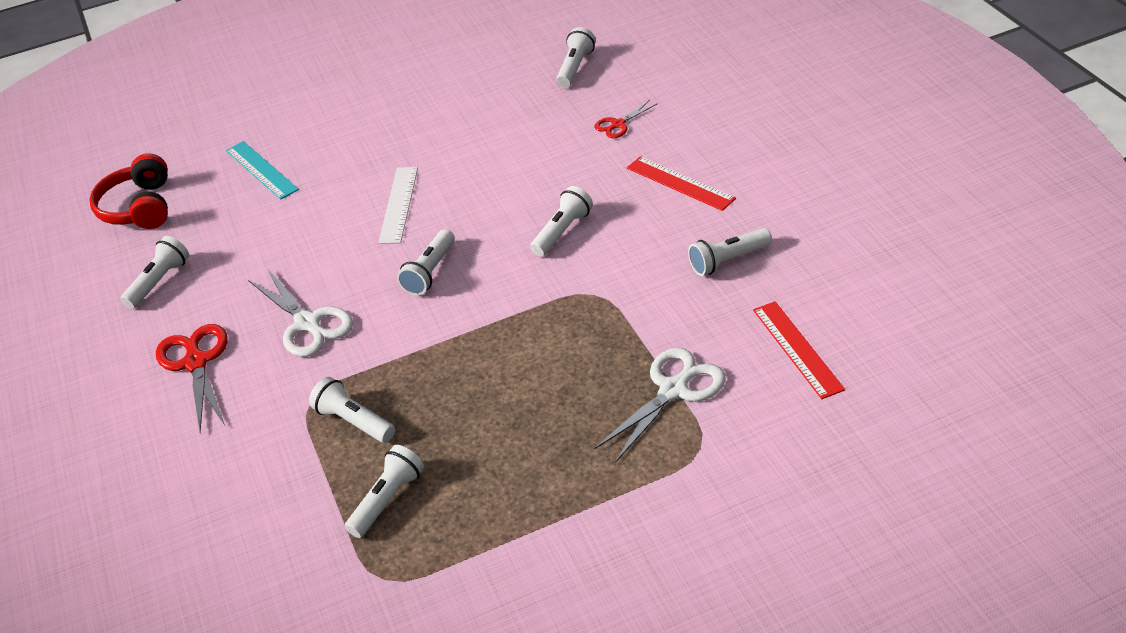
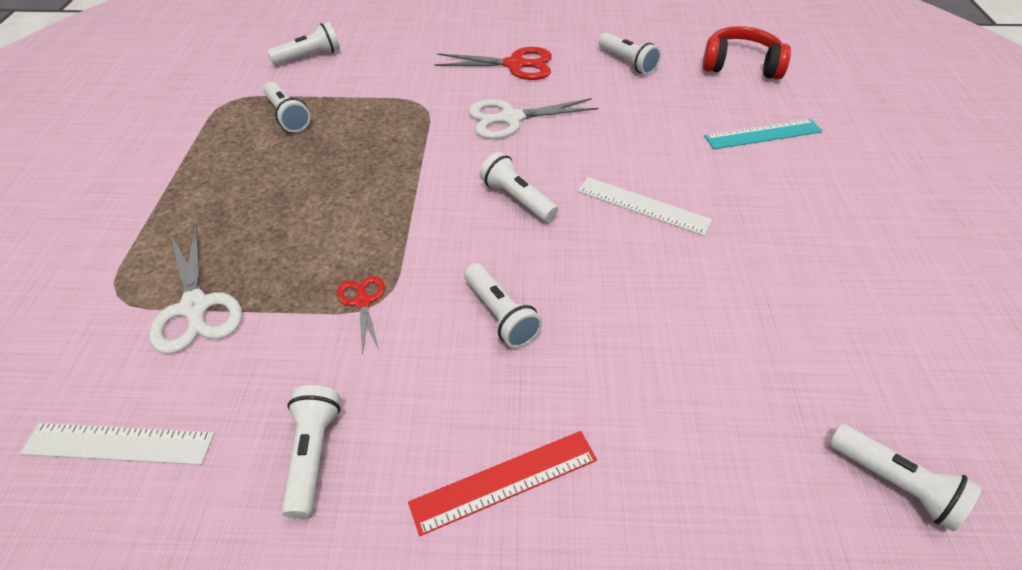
camera: 110 degrees right, 5 degrees up
(353, 421) = (378, 118): white flashlight -> white flashlight (309, 56)
(618, 124) = (696, 470): red scissors -> red scissors (363, 301)
(797, 349) = (119, 444): red ruler -> white ruler

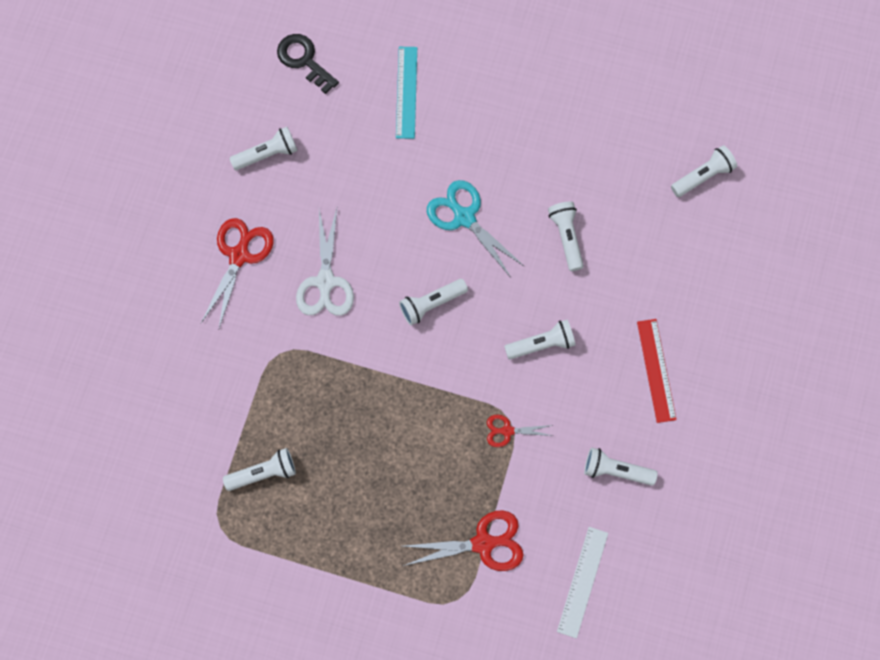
camera: 75 degrees left, 25 degrees up
(195, 308) = (484, 543): white scissors -> red scissors
(309, 56) = (159, 448): white flashlight -> white flashlight (566, 237)
(643, 206) = (464, 217): white ruler -> turquoise scissors
(740, 66) = (304, 60): red headphones -> black key

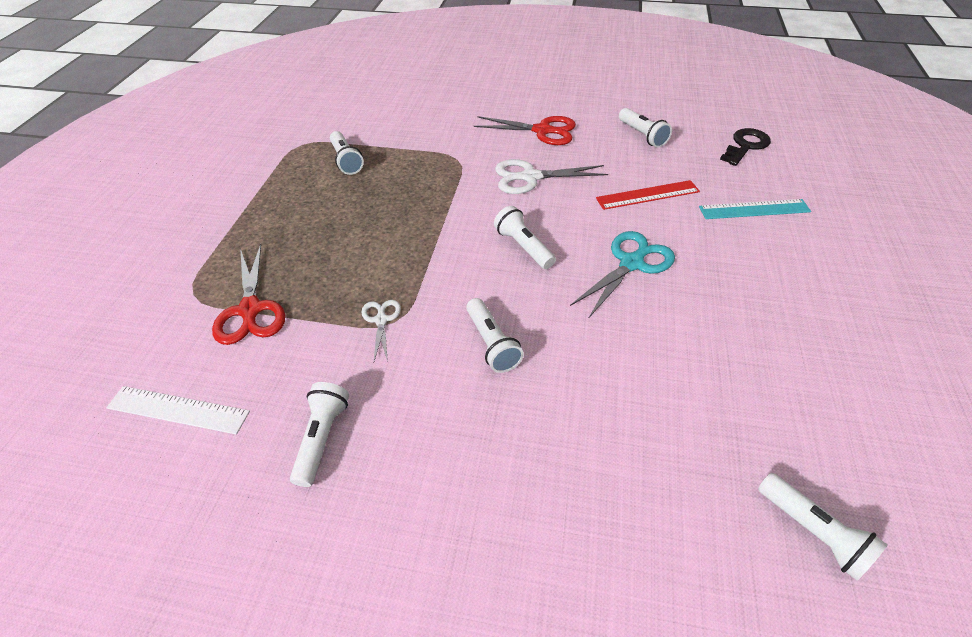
camera: 85 degrees right, 25 degrees down
(507, 431) = (381, 320): red scissors -> white scissors
(566, 237) = (640, 357): white flashlight -> none
(656, 370) = (471, 481): red ruler -> red ruler (647, 195)

